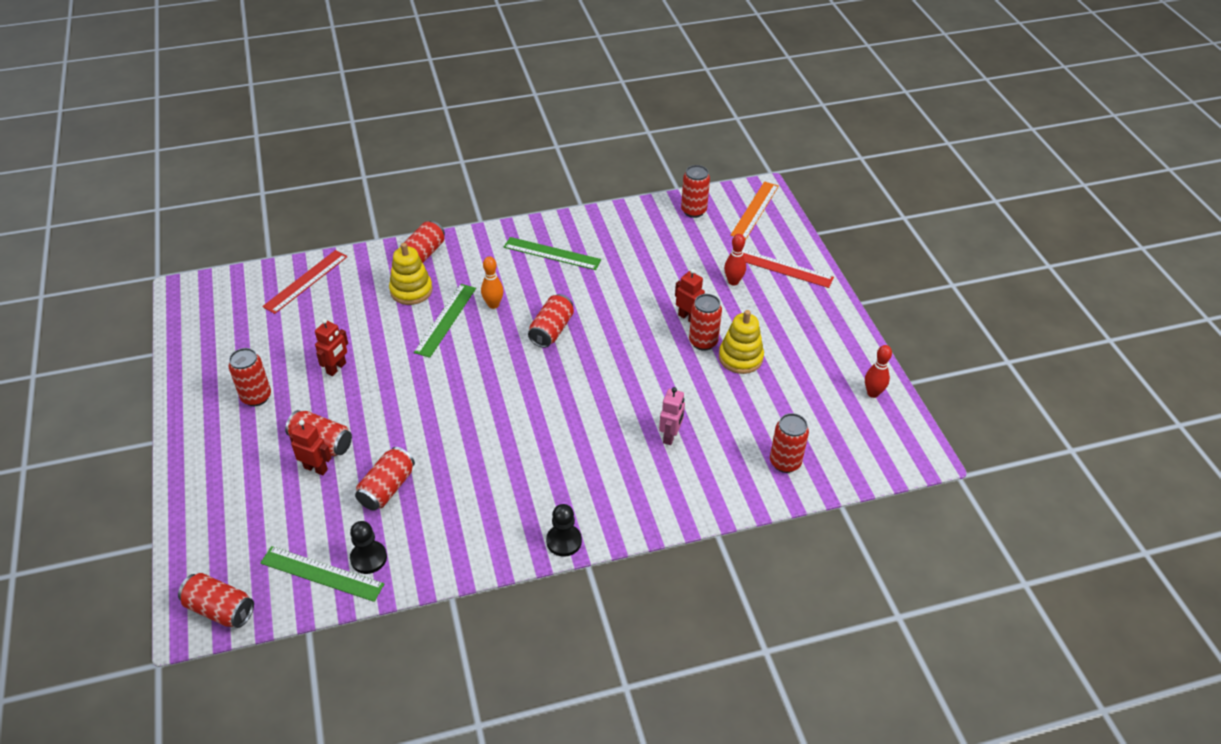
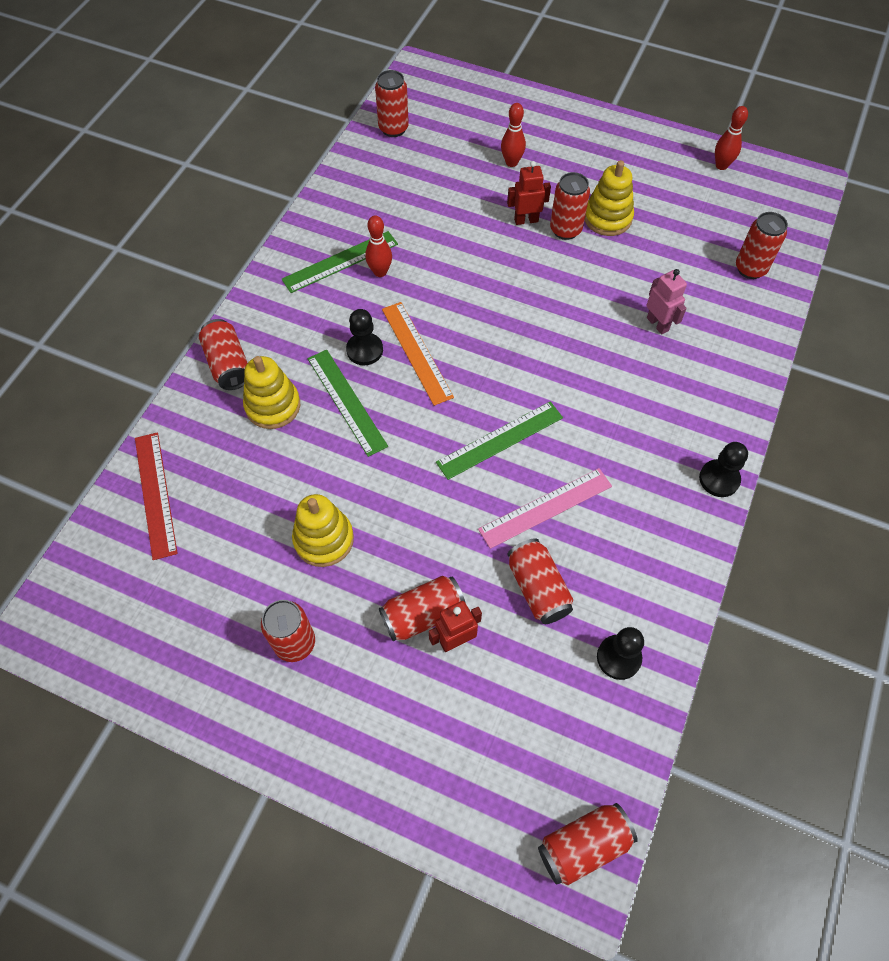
camera: 50 degrees left, 15 degrees up
(322, 573) = (607, 714): green ruler -> green ruler (500, 440)
(336, 368) = (324, 539): red robot -> yellow stacking toy
(453, 459) = (545, 507): none -> pink ruler
(493, 305) = (364, 350): orange bowling pin -> black pawn
(551, 330) = (445, 326): red can -> none
(563, 275) = (380, 272): none -> red bowling pin
(755, 210) = (437, 90): orange ruler -> orange ruler (416, 352)
(783, 268) = (528, 121): red ruler -> none

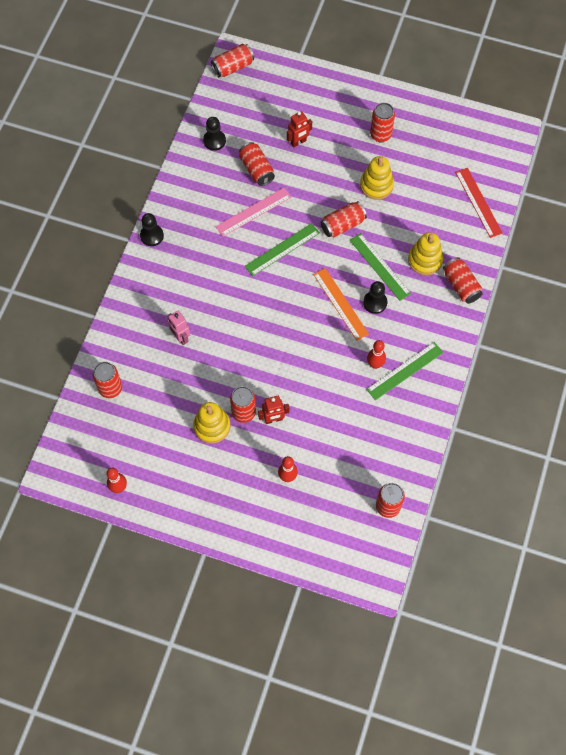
camera: 175 degrees right, 5 degrees up
(423, 614) = (317, 153): red can -> red can (343, 225)

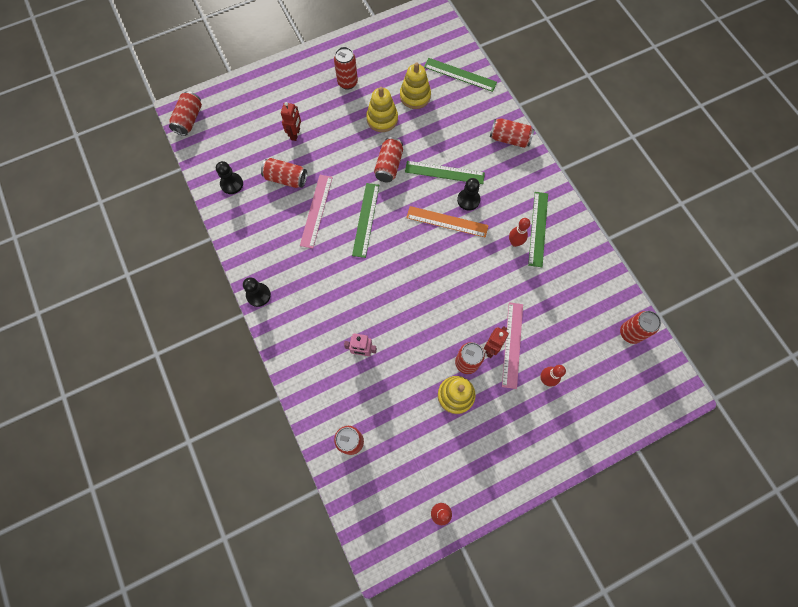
camera: 45 degrees left, 5 degrees up
(290, 431) = (512, 344): none -> pink ruler
(425, 260) = (468, 142): yellow stacking toy -> yellow stacking toy (415, 96)
(478, 202) = (460, 74): red ruler -> green ruler

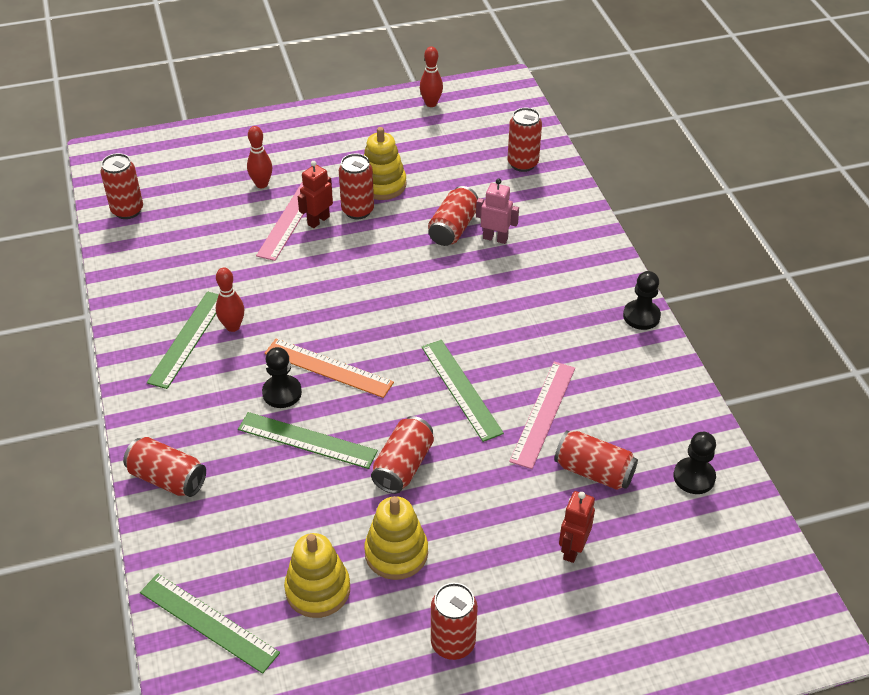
camera: 170 degrees left, 25 degrees down
(189, 120) = (793, 613): red can -> red can (453, 228)
(366, 219) = (461, 389): green ruler -> green ruler turned 45 degrees counterclockwise

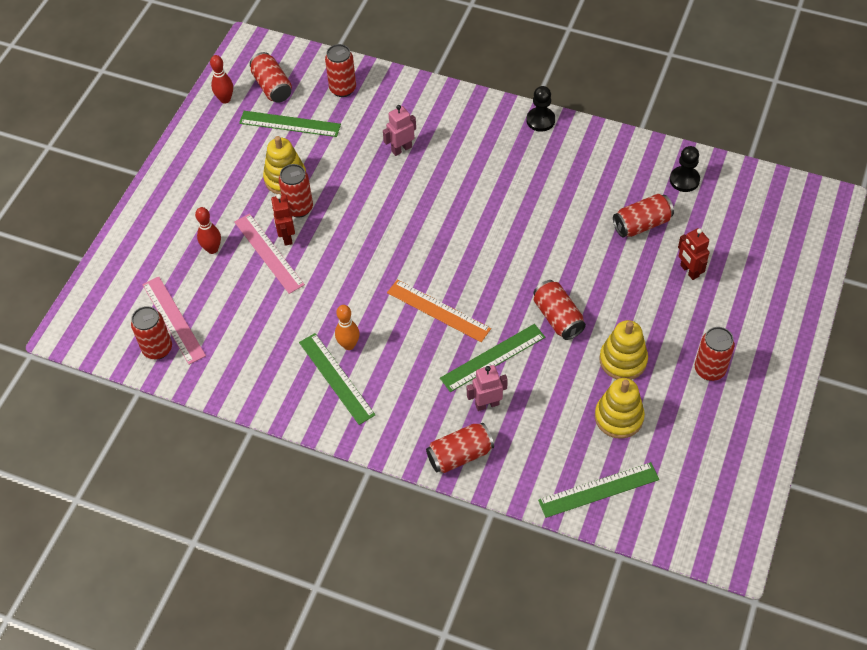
camera: 50 degrees left, 10 degrees up
(233, 326) = (349, 345): red bowling pin -> orange bowling pin
(246, 467) = (487, 404): none -> pink robot
(282, 393) = (438, 349): black pawn -> none
(328, 368) = (438, 310): orange ruler -> orange ruler turned 60 degrees clockwise
(453, 228) = (369, 165): red can -> red can (272, 86)
(461, 389) = (520, 249): green ruler -> green ruler (290, 124)
(543, 413) = (576, 220): pink ruler -> pink ruler (173, 319)

